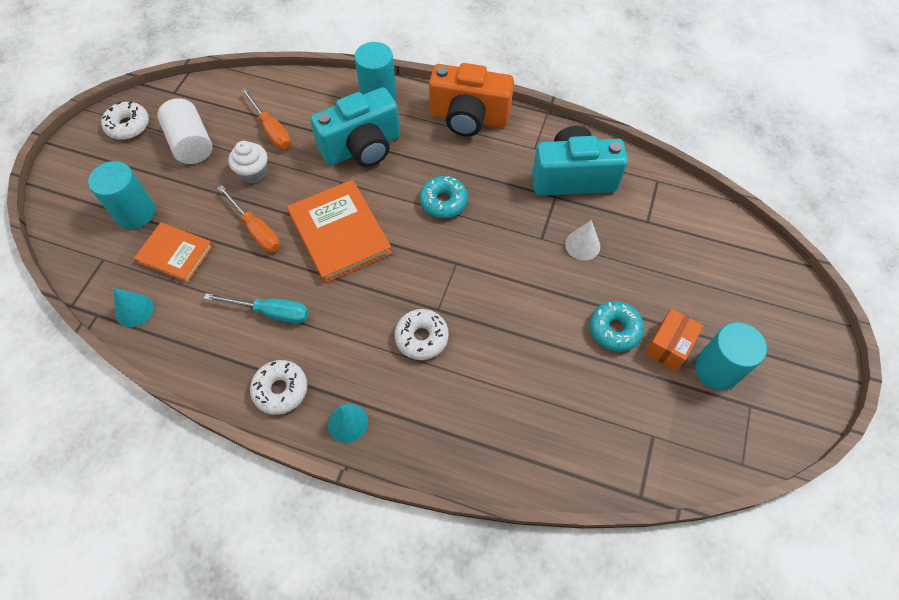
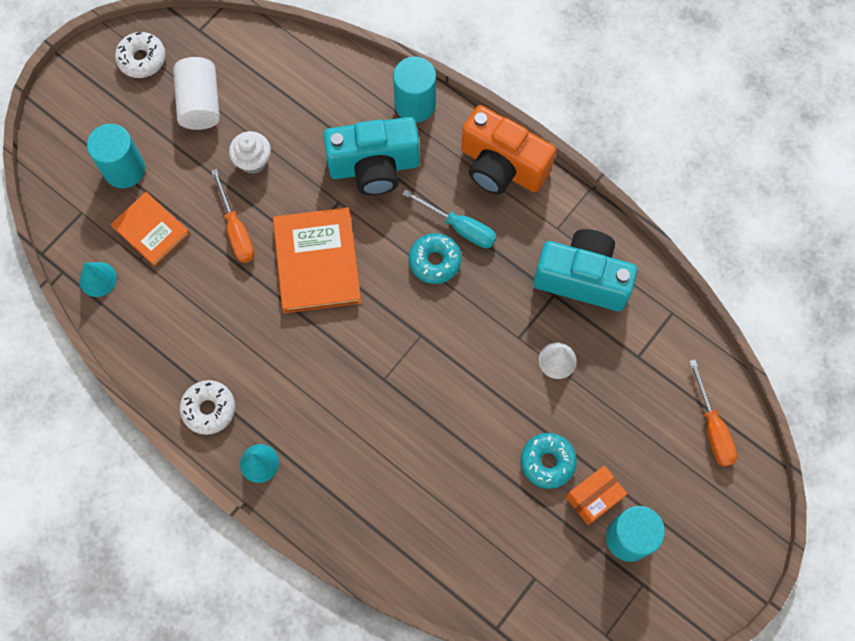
camera: 20 degrees right, 10 degrees up
(271, 130) = (287, 113): orange screwdriver -> orange screwdriver (712, 428)
(271, 312) = (223, 326): turquoise screwdriver -> turquoise screwdriver (459, 227)
(421, 338) = (357, 403): white donut -> none

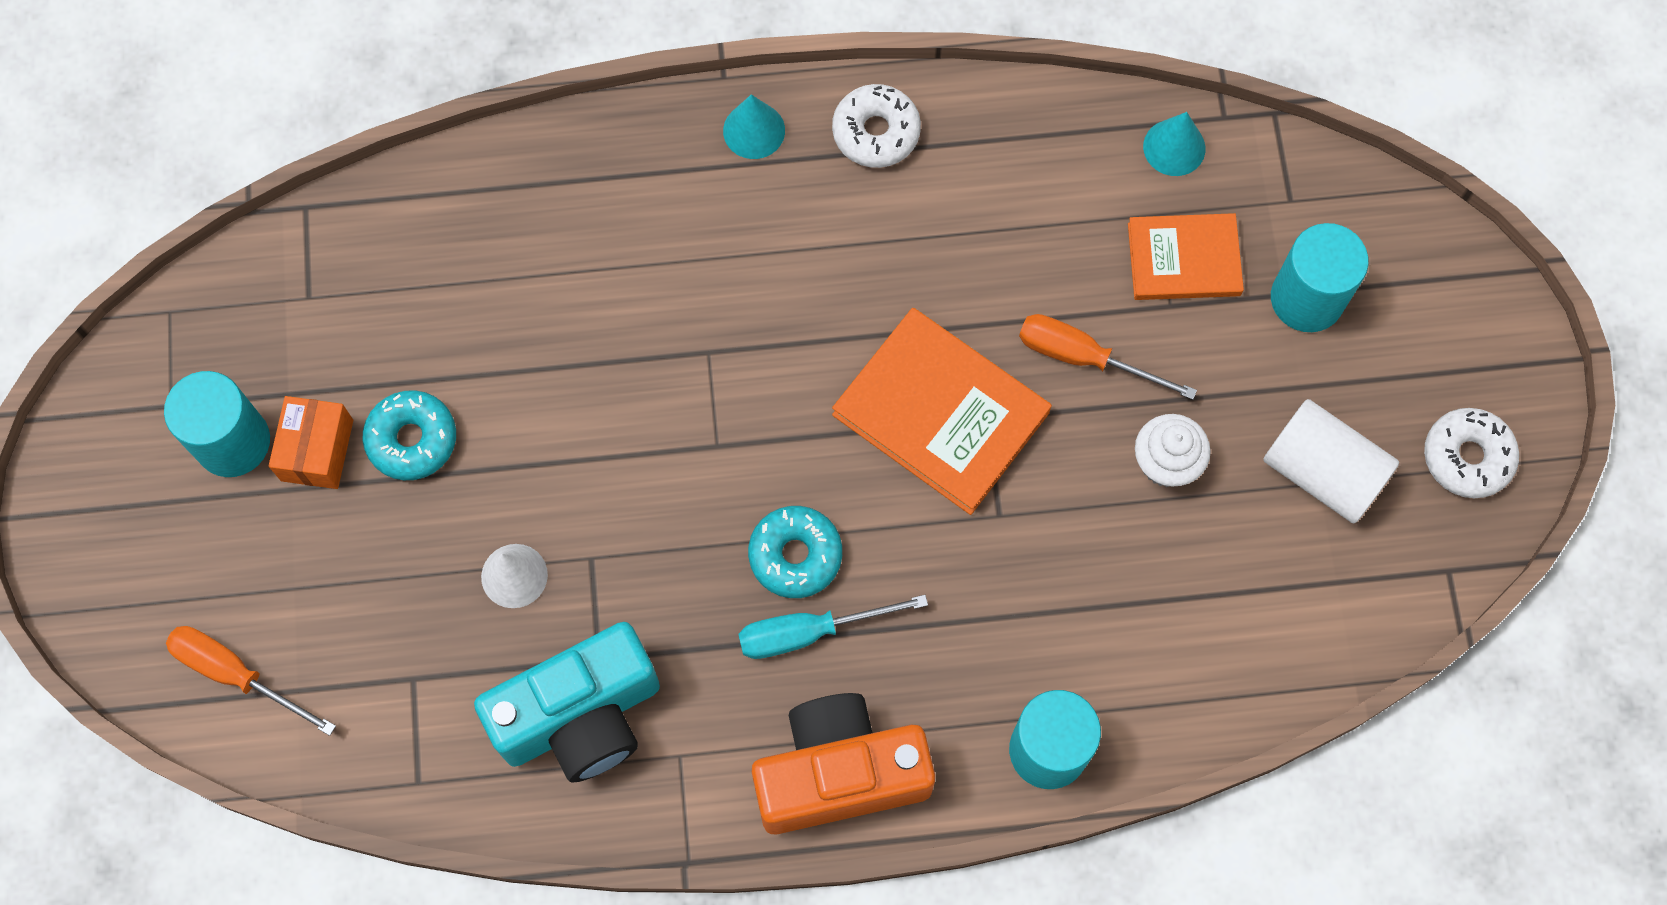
camera: 135 degrees right, 0 degrees up
(374, 167) = (1005, 606): turquoise camera -> none

